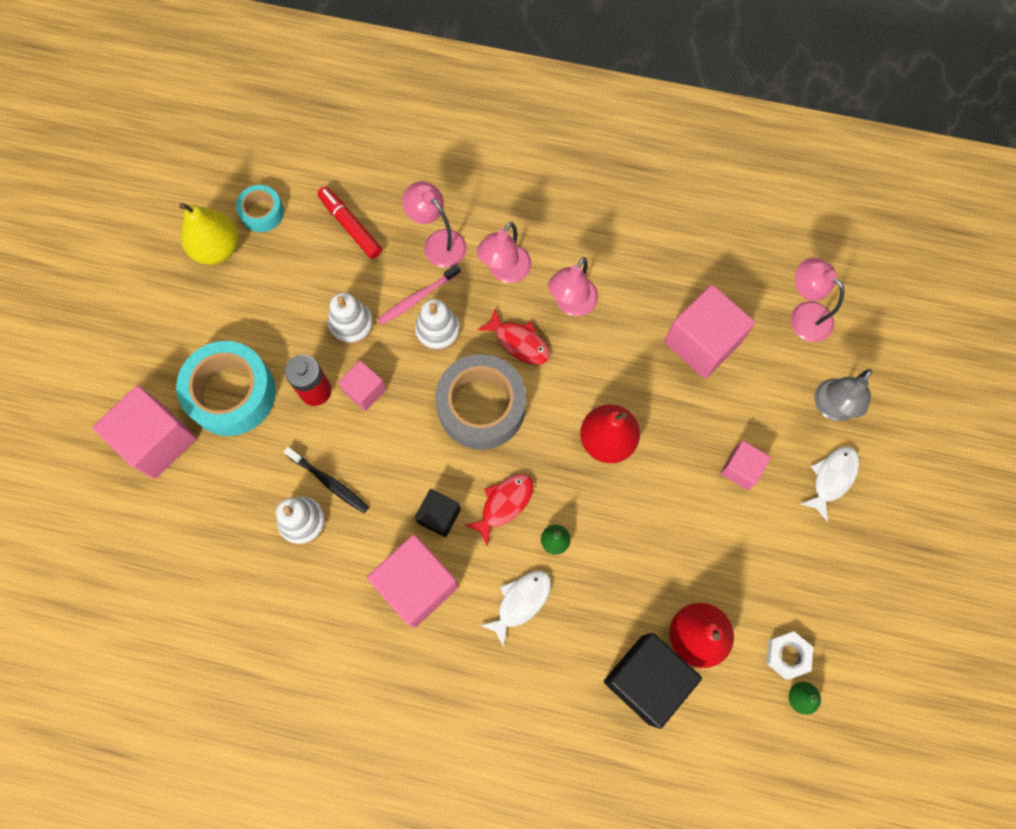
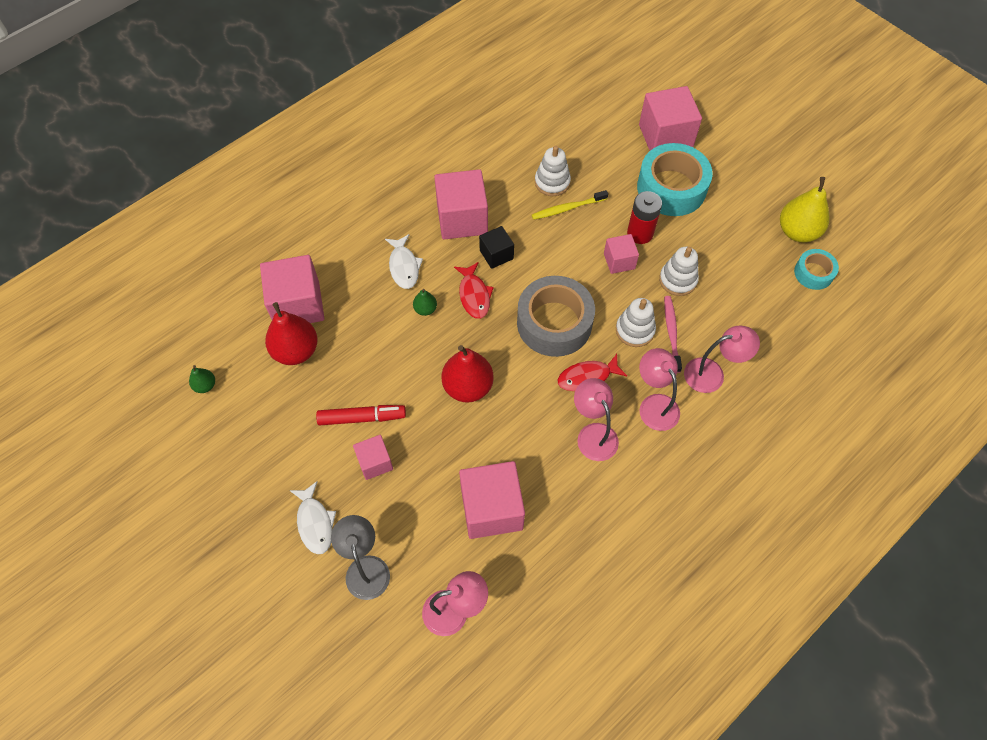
camera: 125 degrees right, 10 degrees down
(329, 482) = (567, 208): black toothbrush -> yellow toothbrush
(350, 226) = (765, 323): red marker -> red marker (362, 418)
(646, 679) = (297, 305): black cube -> pink cube
(787, 655) = (235, 397): white nut -> none

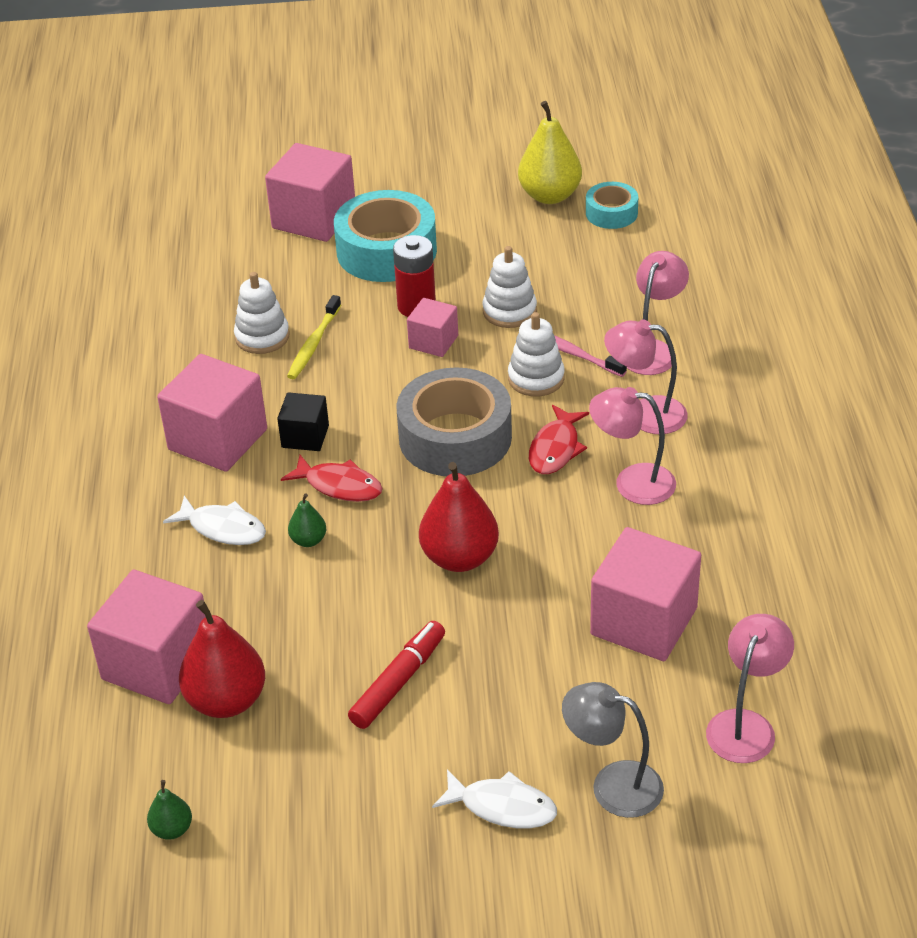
camera: 50 degrees left, 20 degrees down
(375, 462) = (475, 701): pink cube -> none

